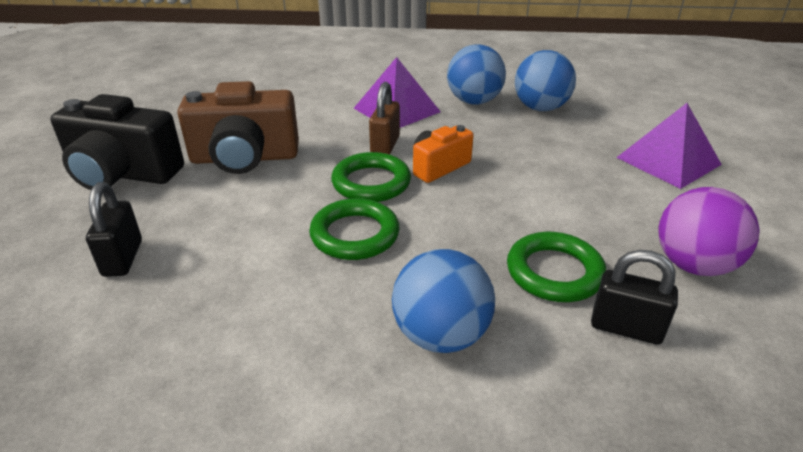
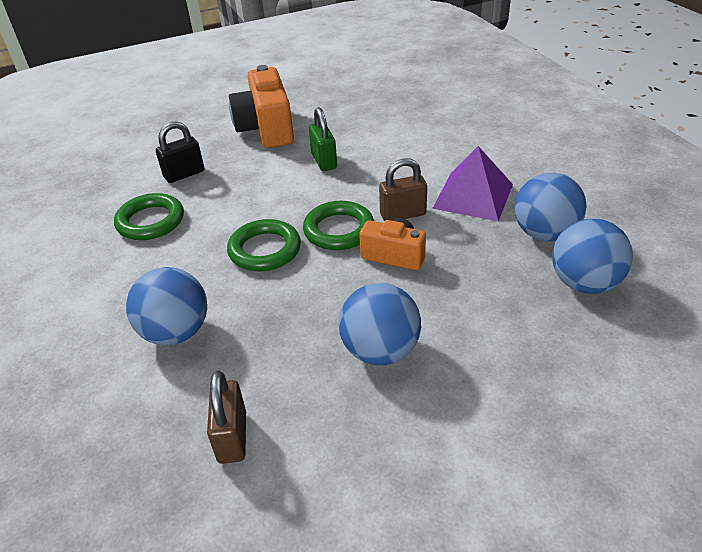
camera: 65 degrees right, 5 degrees up
(122, 174) = (266, 129): black camera -> orange camera
(245, 158) = (324, 161): brown camera -> green padlock
(554, 272) = (283, 373): green ring -> green ring (150, 221)
(557, 210) = (380, 351): none -> blue ball
(626, 328) = (232, 437): black padlock -> brown padlock
(668, 160) = (563, 420): purple pyramid -> none
(693, 265) = (354, 474): purple ball -> none

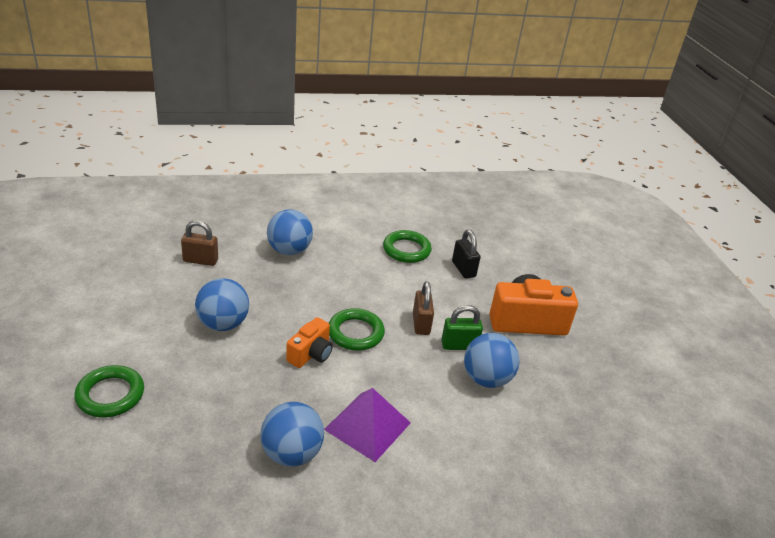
camera: 95 degrees right, 5 degrees down
(265, 250) = (349, 294): green ring -> green ring (110, 395)
(403, 214) = (360, 373): brown padlock -> brown padlock (421, 324)
(584, 283) = (219, 451): blue ball -> blue ball (486, 379)

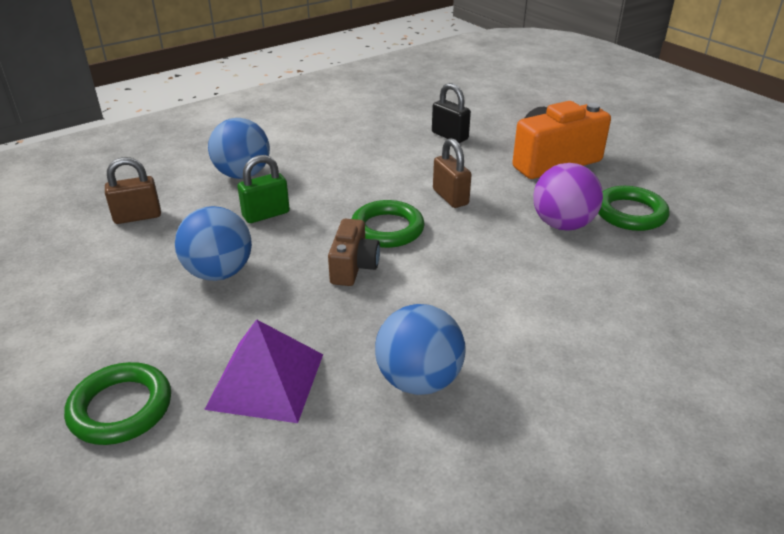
camera: 20 degrees left, 0 degrees up
(311, 354) = (353, 267): orange camera -> brown camera
(367, 426) = (481, 316): purple pyramid -> purple pyramid (266, 381)
(406, 250) = (375, 136): green ring -> green ring (630, 213)
(459, 345) = (507, 204): green padlock -> green padlock (266, 214)
(486, 379) = (562, 224): blue ball -> purple ball

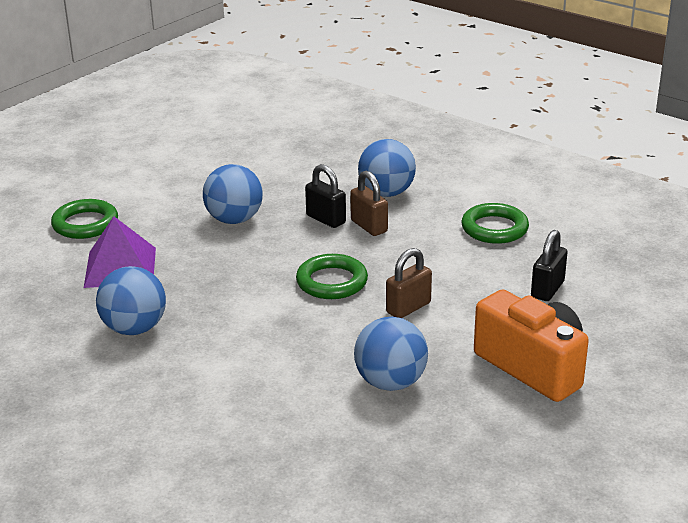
camera: 75 degrees right, 5 degrees down
(137, 216) = (295, 167): brown padlock -> brown padlock (369, 226)
(266, 214) = (326, 219): green padlock -> black padlock
(353, 267) = (265, 276): brown camera -> none
(562, 224) = (390, 382): purple ball -> blue ball
(630, 213) = (439, 429): green ring -> green ring (494, 228)

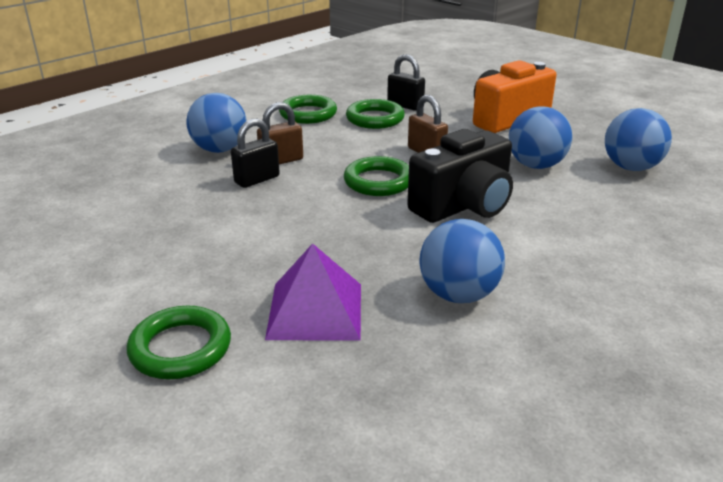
camera: 85 degrees left, 0 degrees up
(234, 220) = (231, 230): blue ball -> blue ball (631, 167)
(286, 332) = (464, 206): none -> black camera
(496, 271) = (375, 119): none -> green ring

